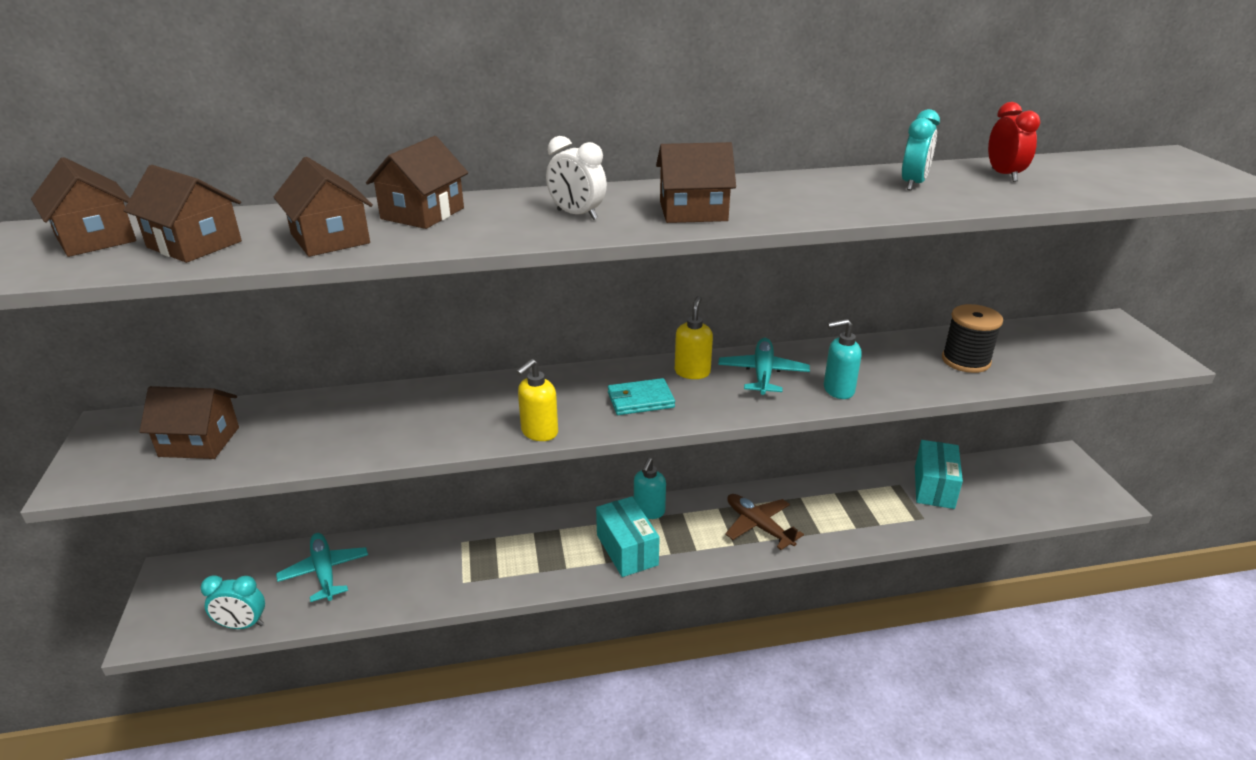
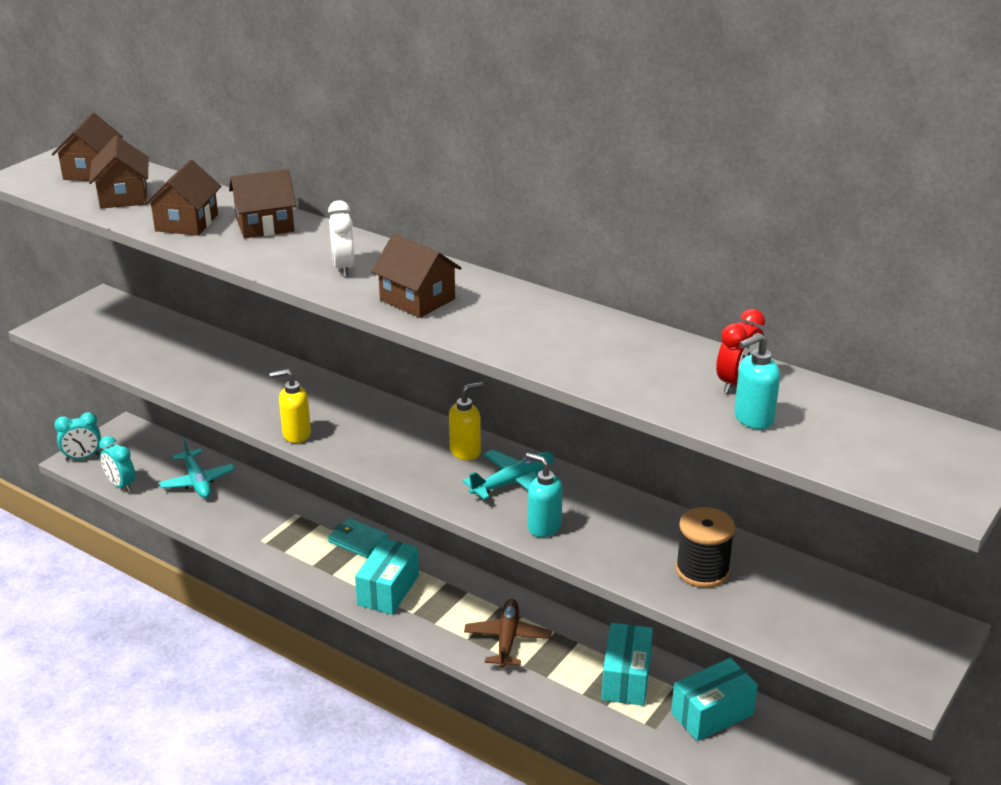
camera: 45 degrees right, 0 degrees up
(199, 442) = (125, 334): brown house -> none
(324, 572) = (197, 481): turquoise plane -> turquoise plane turned 135 degrees clockwise
(640, 400) = (393, 450): turquoise wallet -> turquoise wallet (358, 540)
(649, 511) = (444, 575): turquoise soap dispenser -> turquoise soap dispenser (753, 419)
(861, 500) = (626, 678): none -> turquoise box
(913, 184) = (634, 354): turquoise clock -> turquoise clock (83, 457)

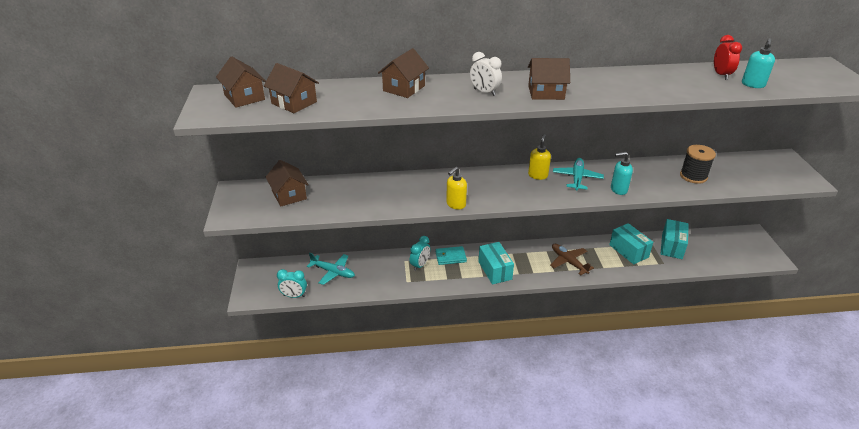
camera: 40 degrees left, 5 degrees up
(83, 457) = (250, 294): turquoise clock -> turquoise clock (420, 265)
(187, 222) = (360, 102): brown house -> brown house (289, 195)

